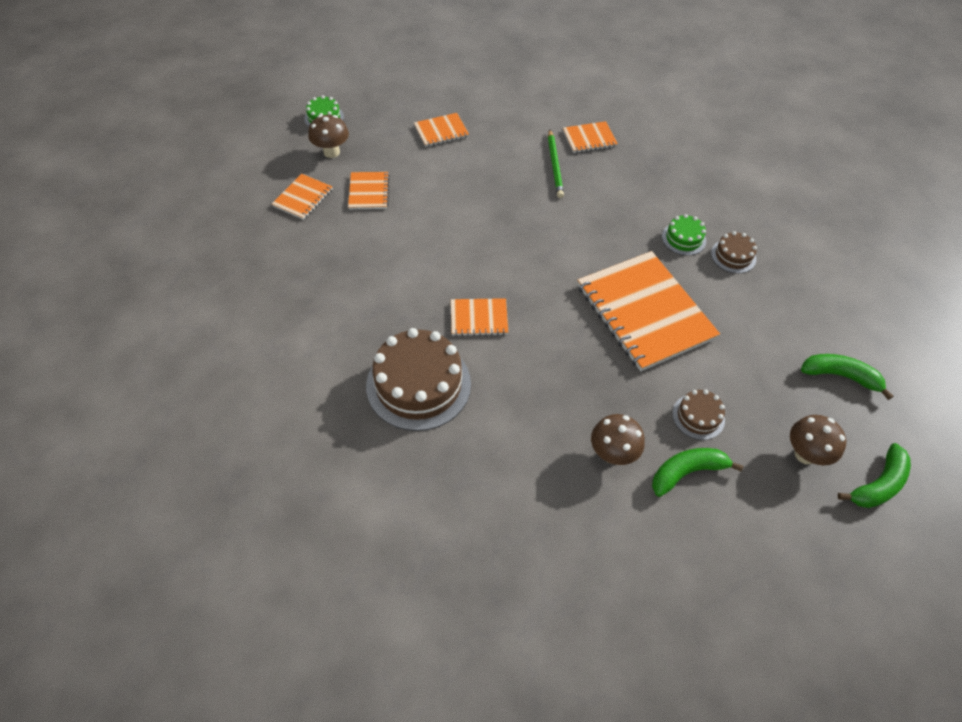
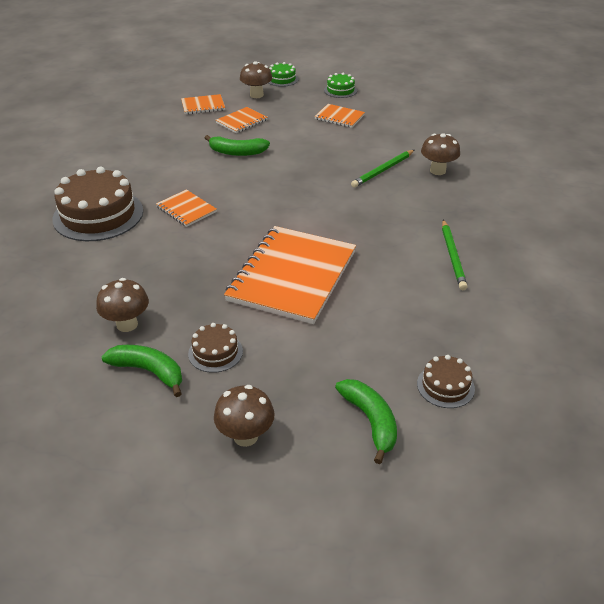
camera: 50 degrees right, 15 degrees down
(589, 138) = (437, 171): orange notebook -> brown mushroom
(683, 238) = (403, 260): green cake -> green cake (340, 90)
(704, 211) = (453, 256): none -> green pencil
(733, 256) = (424, 293): brown cake -> brown cake (445, 386)
(878, 484) = (264, 505): green banana -> green banana (237, 152)

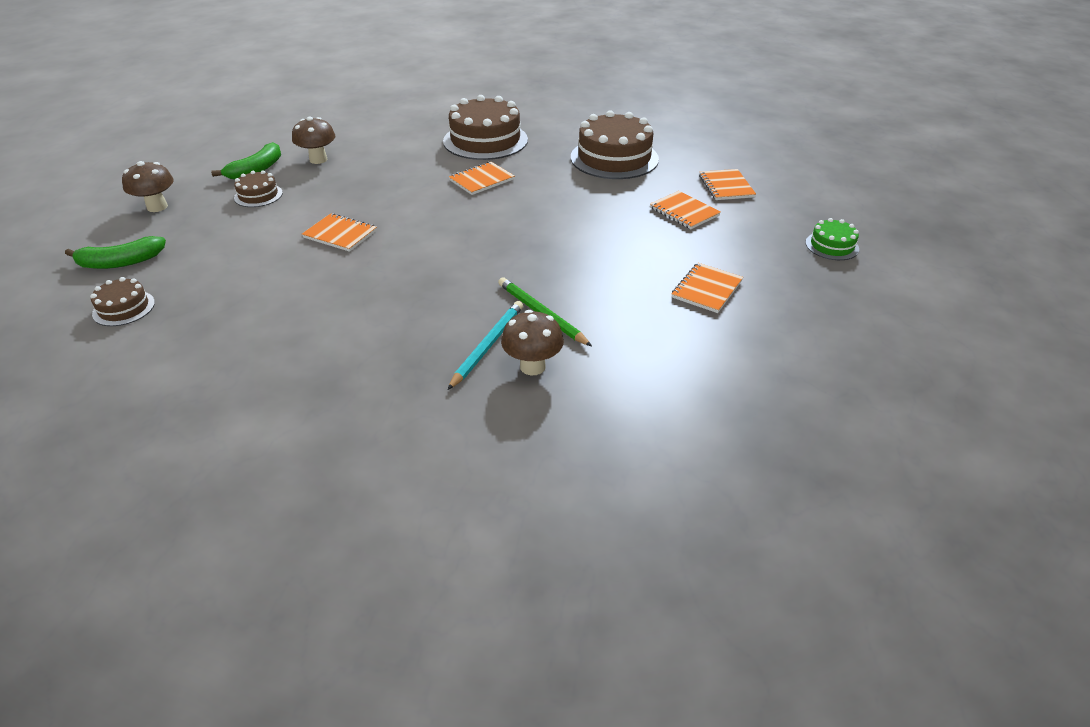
camera: 95 degrees right, 0 degrees up
(149, 148) = (614, 158): none -> brown cake
(237, 152) = (601, 208): green banana -> none
(256, 95) = (768, 224): brown mushroom -> none
(292, 276) = (340, 234): orange notebook -> orange notebook, size x0.47
(340, 90) = (806, 297): green cake -> none
(424, 187) = (487, 346): none -> turquoise pencil
(453, 256) = (319, 347): green pencil -> none

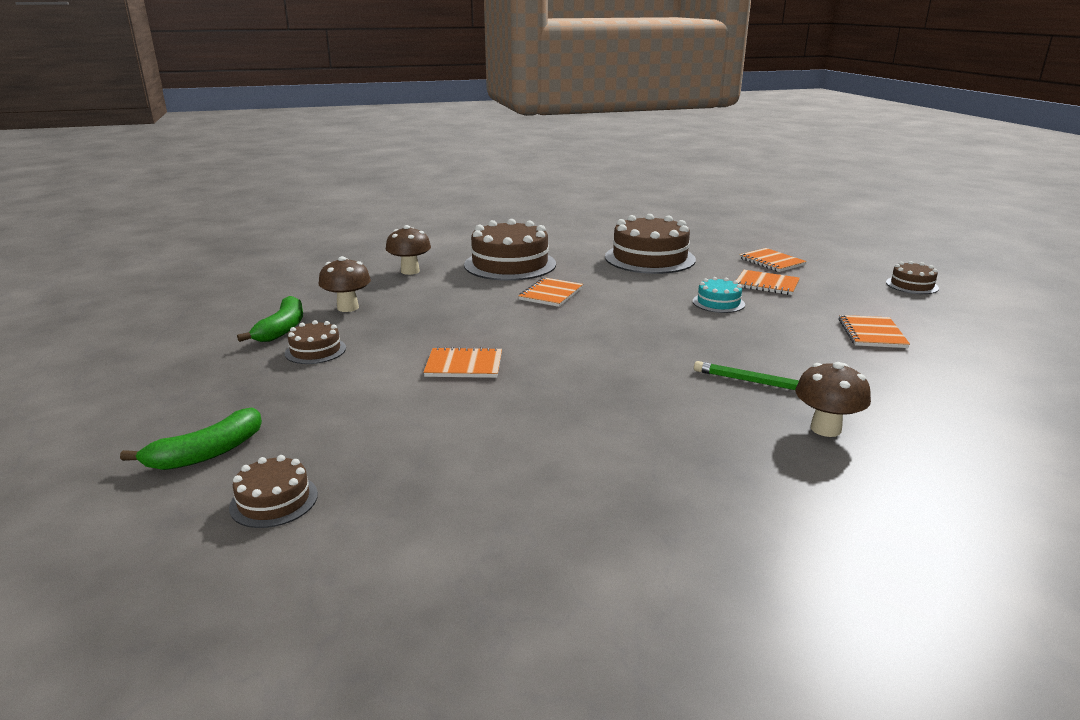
camera: 25 degrees left, 15 degrees down
(157, 207) = (190, 387): brown mushroom -> brown mushroom (410, 271)
(487, 346) = (758, 423): turquoise pencil -> none
(611, 222) = (718, 303): none -> turquoise cake
(832, 246) = (912, 285): green cake -> brown cake

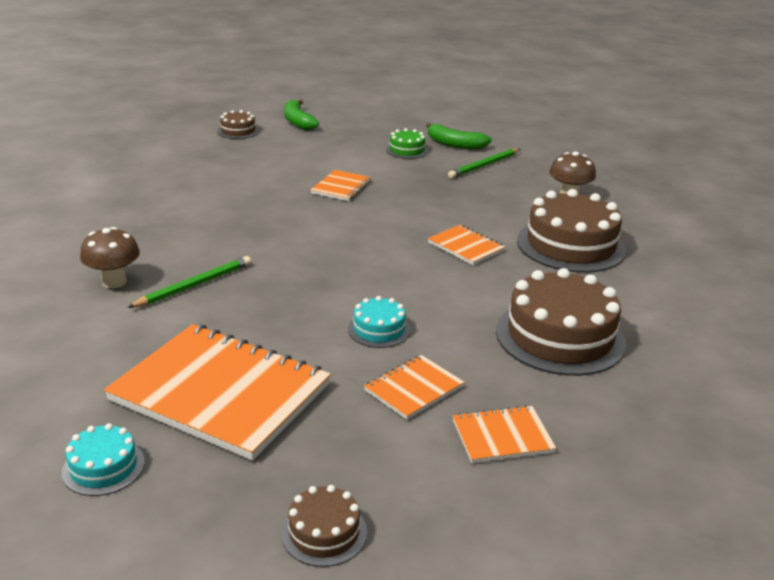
camera: 110 degrees right, 5 degrees up
(315, 350) = (407, 150): brown cake -> green cake
(348, 308) = (484, 166): brown mushroom -> green pencil
(872, 333) = (220, 393): orange notebook -> orange notebook, size x2.15
(996, 347) = (103, 467): none -> turquoise cake

